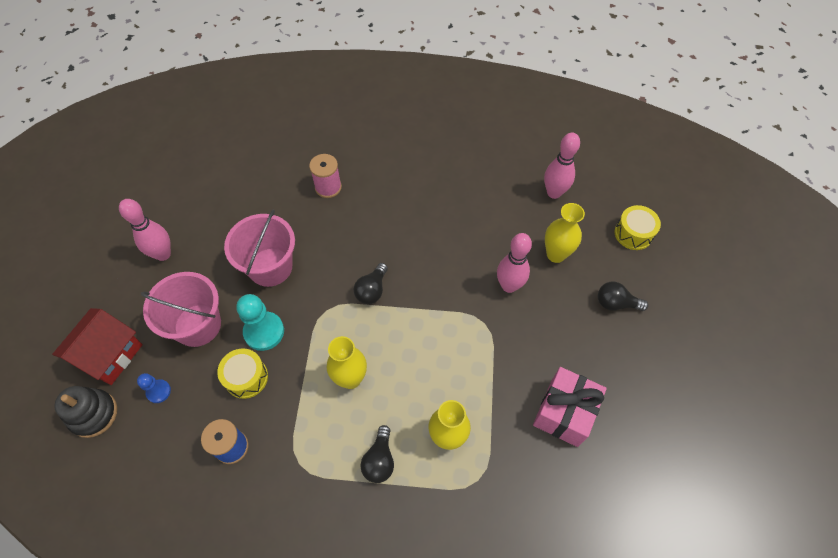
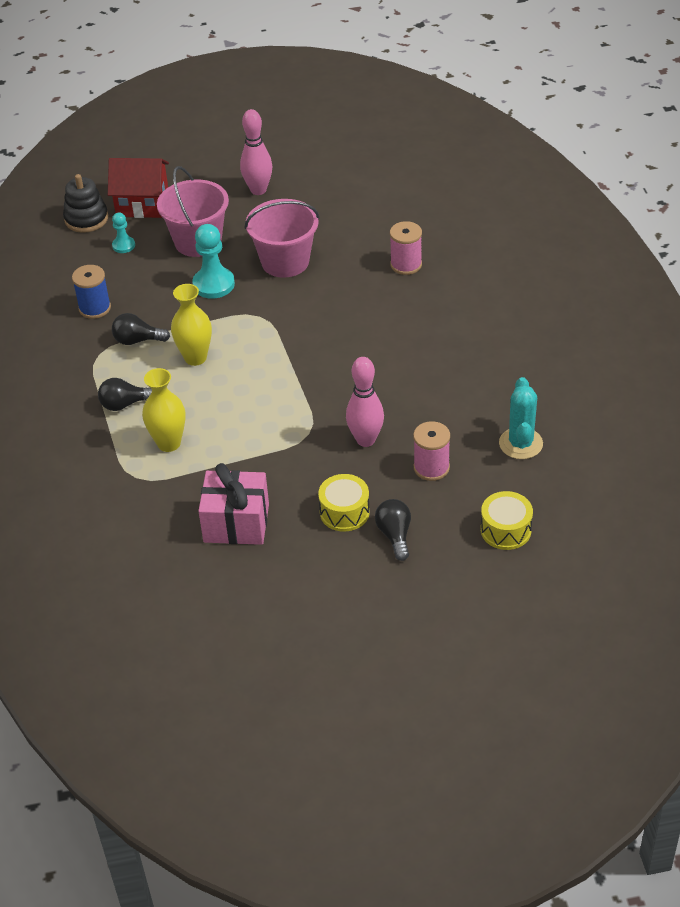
camera: 70 degrees right, 15 degrees down
(158, 391) = (123, 245): blue pawn -> turquoise pawn
(246, 377) = (162, 291): yellow drum -> yellow drum (344, 512)
(372, 290) = (300, 339): black light bulb -> black light bulb (137, 340)
(554, 193) = (520, 443): pink bowling pin -> turquoise cactus
(556, 254) = (431, 467): yellow vase -> pink spool

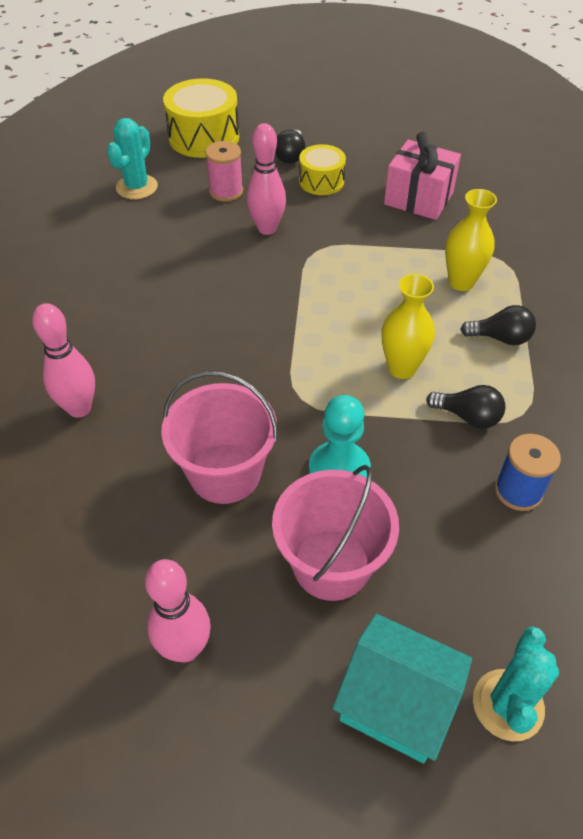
camera: 160 degrees left, 5 degrees up
(86, 219) = (508, 705): black stacking toy -> turquoise cactus
(123, 245) = (452, 604): turquoise pawn -> none
(142, 204) = (396, 703): red house -> turquoise house
(406, 265) = (79, 408): pink spool -> pink bowling pin
(505, 530) = (204, 137): yellow drum -> yellow drum, size x1.66

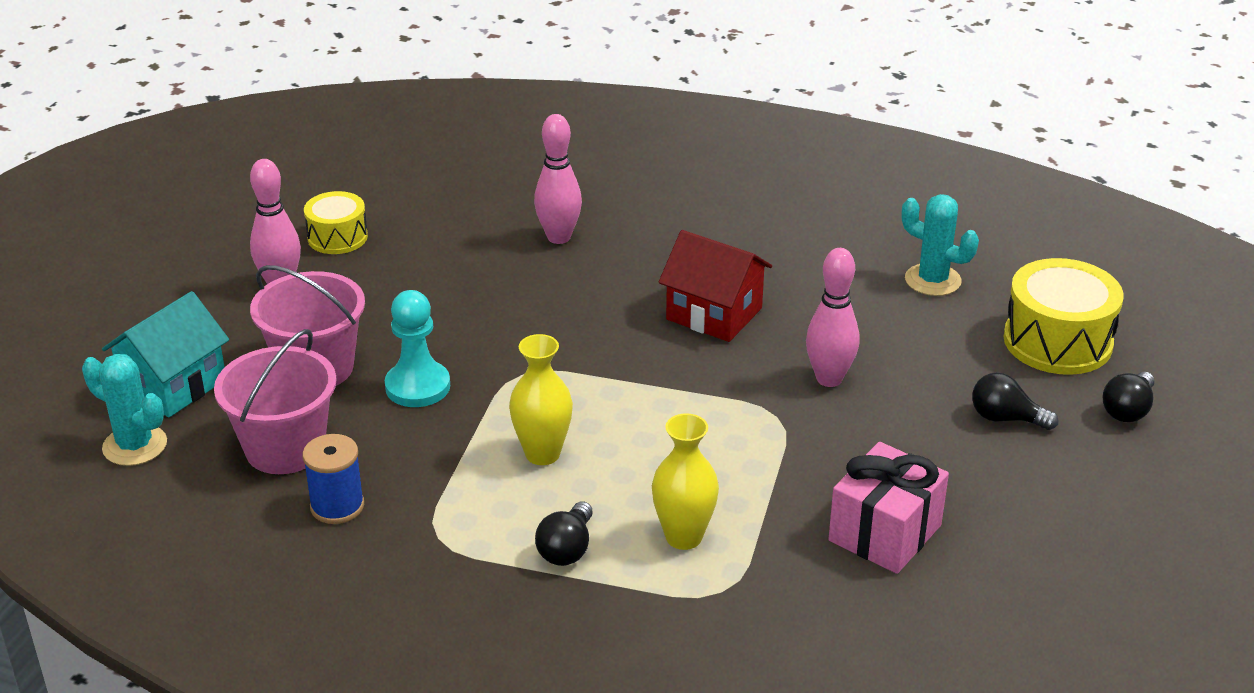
camera: 100 degrees right, 15 degrees down
(194, 292) = (714, 314): none -> red house
(225, 473) = (444, 316): pink bucket -> pink bucket (285, 448)
(226, 191) = (917, 351): pink spool -> none
(321, 181) = (937, 440): yellow drum -> yellow drum (337, 237)
(468, 416) = (451, 491): black light bulb -> black light bulb (1128, 410)

